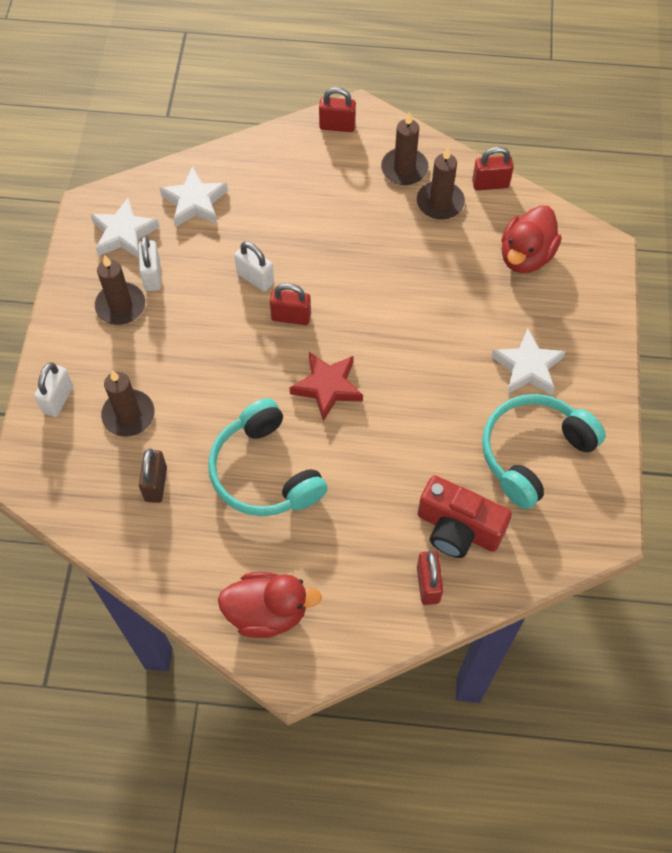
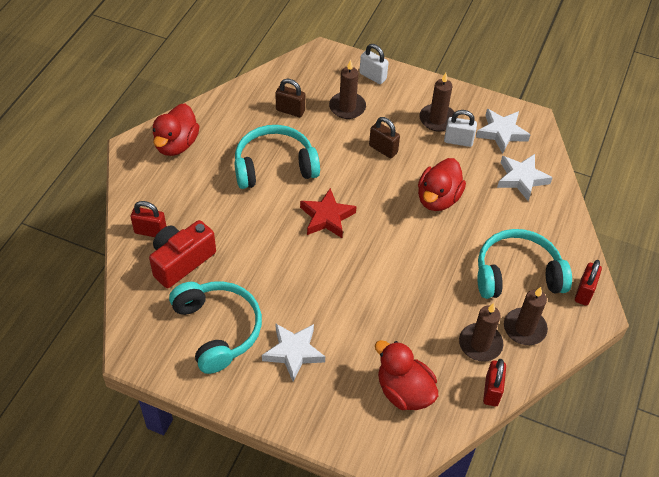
camera: 105 degrees right, 10 degrees down
(193, 354) = (383, 149): none -> brown padlock
(255, 278) = (438, 198): white padlock -> red duck
(291, 317) = (395, 211): red padlock -> none
(337, 185) = (517, 274): none -> turquoise headphones

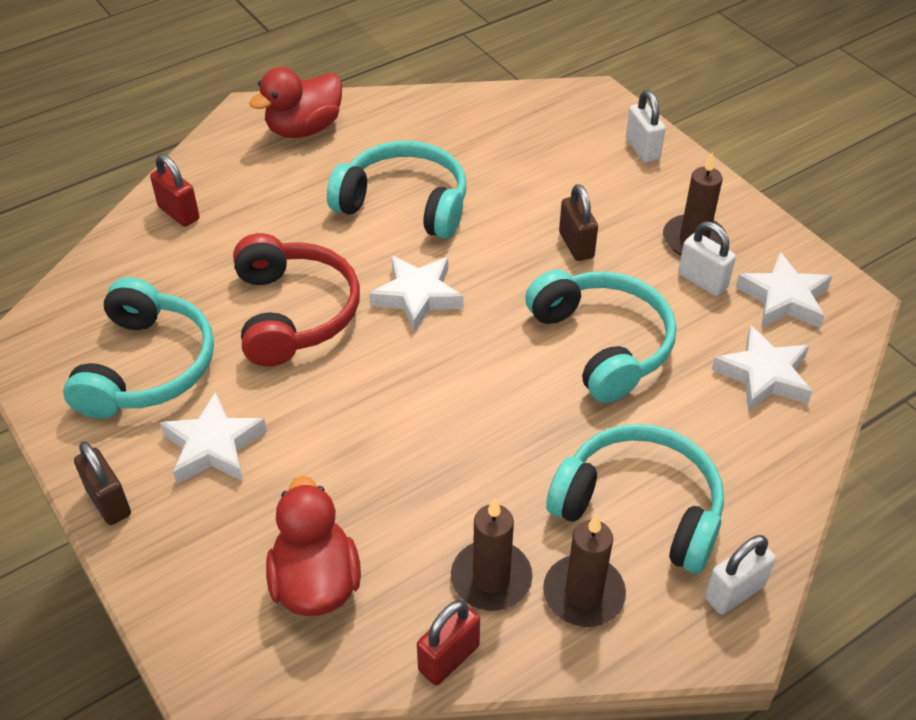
camera: 35 degrees right, 5 degrees down
(181, 261) = (181, 264): red camera -> none
(270, 258) = (294, 313): none -> red headphones
(290, 110) = (487, 147): brown padlock -> brown padlock (109, 502)
(327, 217) = (417, 296): red star -> white star
(347, 107) = (571, 173): brown candle -> none
(438, 198) = (602, 344): red duck -> turquoise headphones
(584, 292) = (734, 592): red padlock -> white padlock

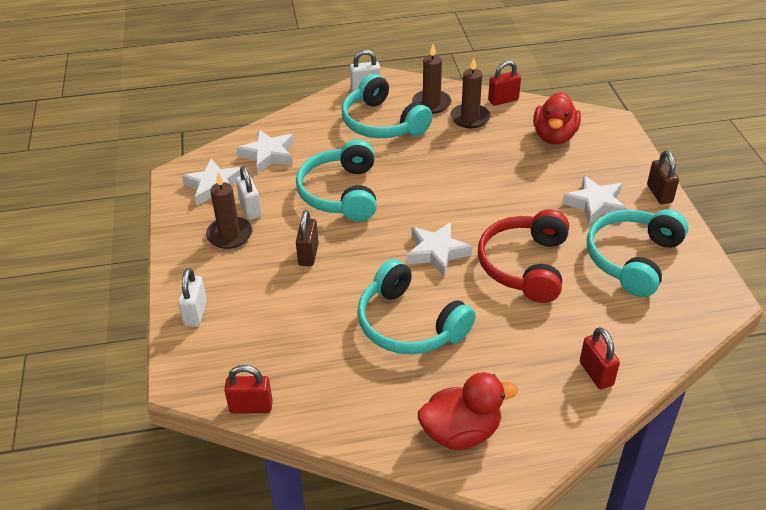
camera: 155 degrees left, 5 degrees down
(512, 95) = (251, 407): none -> red padlock

